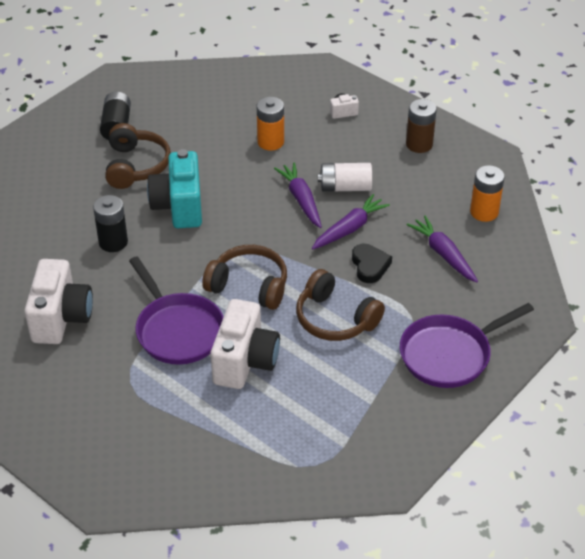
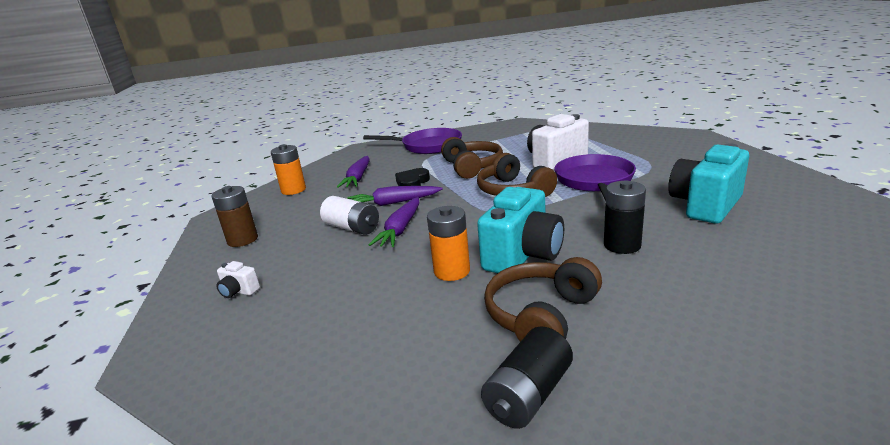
camera: 140 degrees left, 20 degrees down
(61, 318) = (705, 206): white camera -> turquoise camera
(270, 142) = (353, 287): orange battery -> orange battery (452, 271)

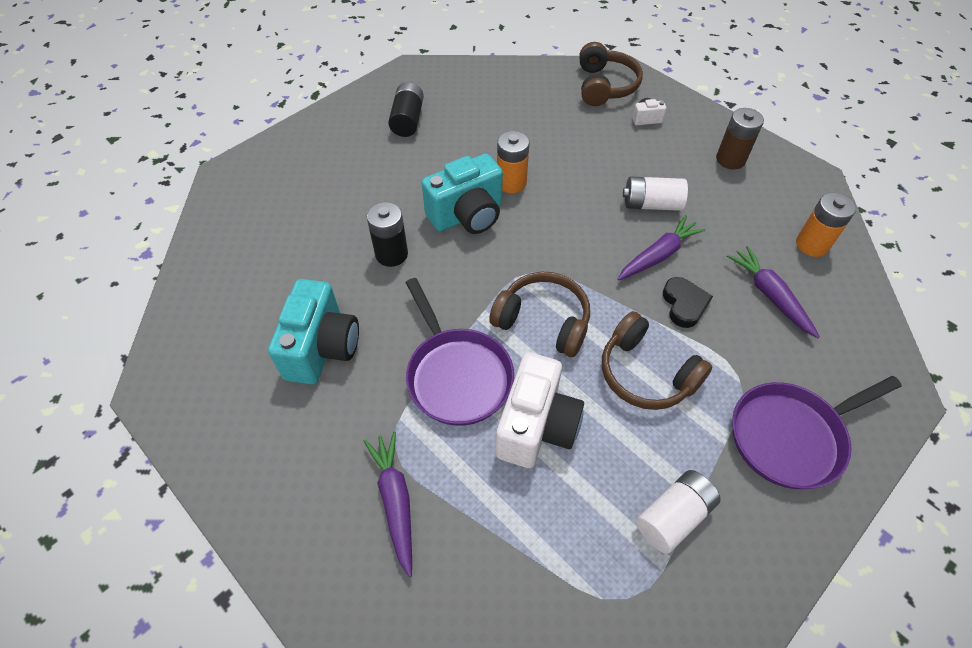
camera: 145 degrees right, 30 degrees up
(400, 229) = (603, 216): purple carrot -> purple carrot (395, 501)
(510, 138) = (673, 516): none -> white battery
(523, 256) = (467, 216): turquoise camera -> turquoise camera turned 120 degrees counterclockwise
(541, 316) = (424, 166): brown headphones -> brown headphones (604, 86)

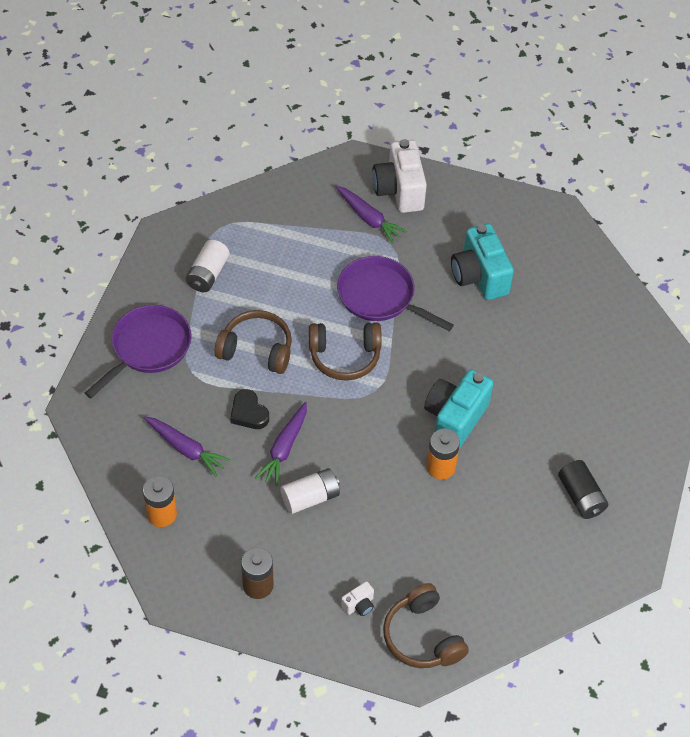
camera: 150 degrees right, 0 degrees up
(391, 254) = (488, 360): black battery -> none
(536, 426) = (311, 288): white camera -> white camera (399, 190)

